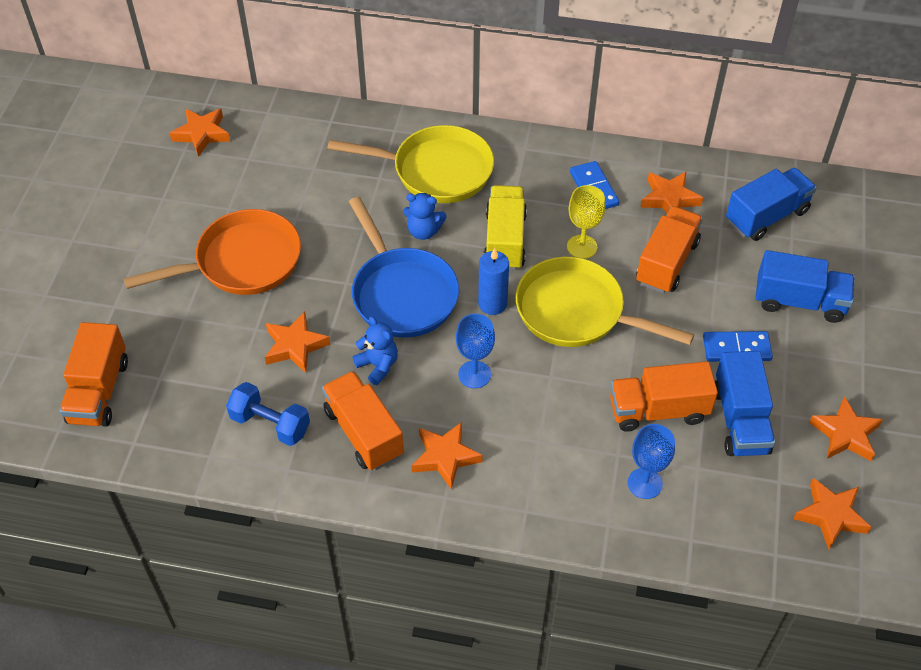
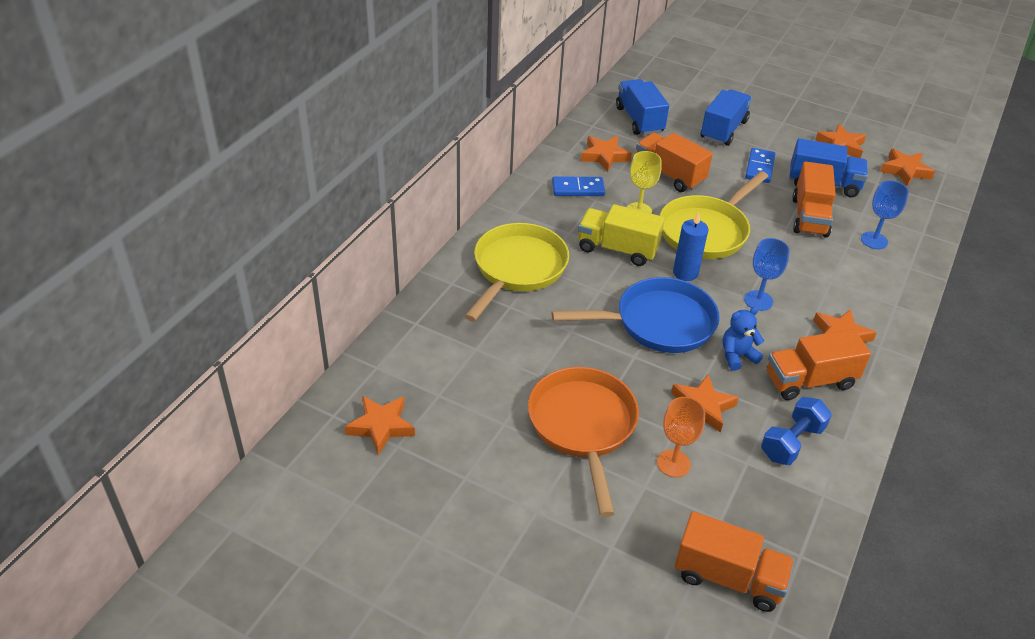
camera: 75 degrees left, 10 degrees down
(216, 334) = (673, 463): none -> orange goblet
(424, 231) = (589, 293): blue teddy bear -> none

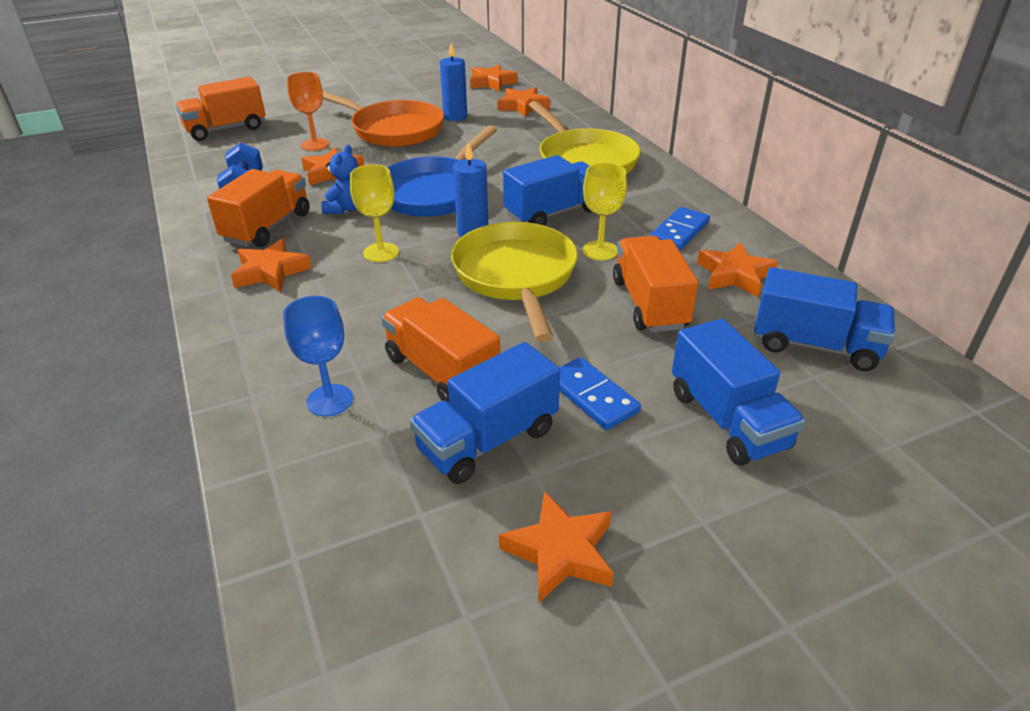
camera: 130 degrees right, 5 degrees down
(506, 399) = (455, 117): none -> blue candle
(617, 249) = (552, 213): yellow truck -> blue truck
(669, 175) = (649, 304): orange truck -> orange truck turned 90 degrees counterclockwise
(758, 300) = (381, 252): blue goblet -> yellow goblet
(905, 171) = (402, 593): orange star -> orange star (523, 106)

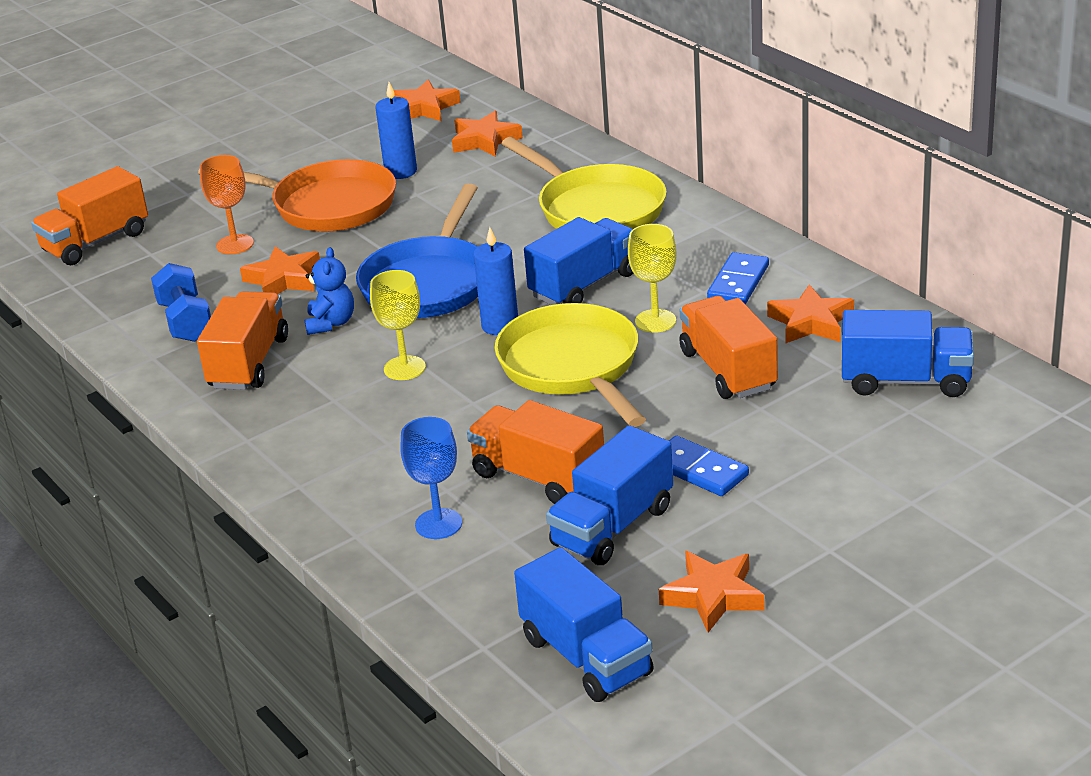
camera: 10 degrees left, 5 degrees down
(270, 272) = (289, 413): orange star -> none
(727, 420) = (833, 466): blue truck -> blue truck (586, 656)

